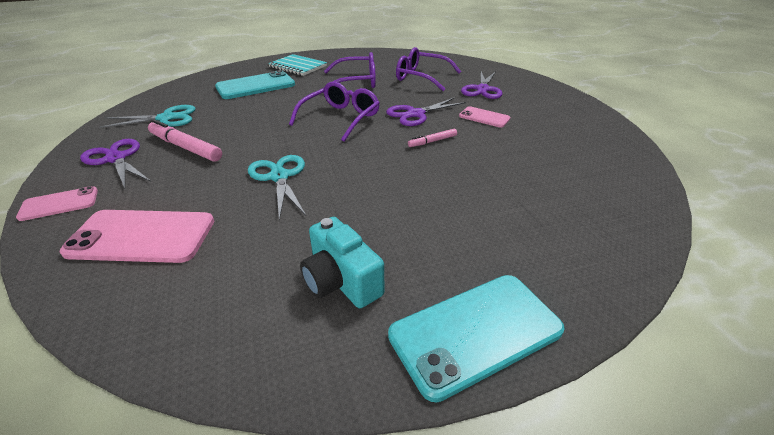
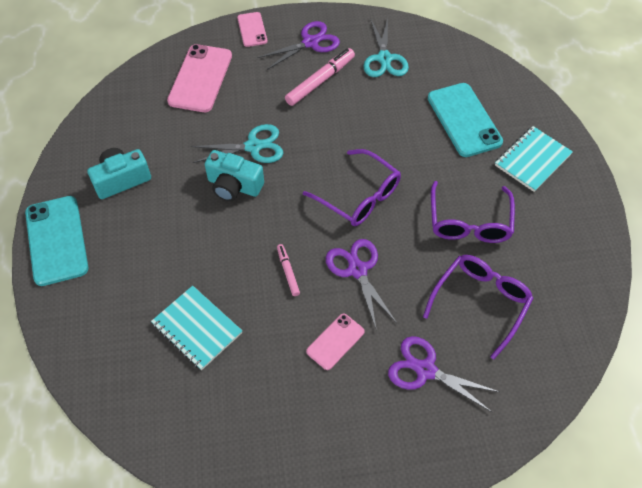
camera: 100 degrees right, 20 degrees up
(338, 182) = (234, 186): none -> turquoise camera
(521, 179) = (197, 328): none -> turquoise notebook

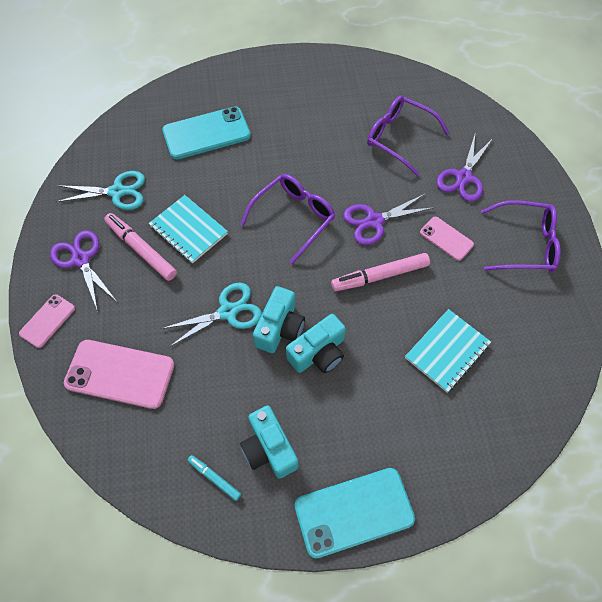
camera: 90 degrees left, 5 degrees up
(103, 144) = (214, 478): none -> turquoise marker
(205, 216) = (318, 353): none -> turquoise camera
(252, 29) = (47, 321): pink phone -> pink phone turned 45 degrees counterclockwise
(253, 146) = (228, 311): turquoise scissors -> turquoise scissors turned 75 degrees clockwise
(288, 272) = (380, 276): pink marker -> pink marker, size x1.83
(469, 222) = (321, 139): purple glasses -> purple glasses (525, 244)
(532, 160) = (256, 91): turquoise notebook -> turquoise notebook (188, 230)

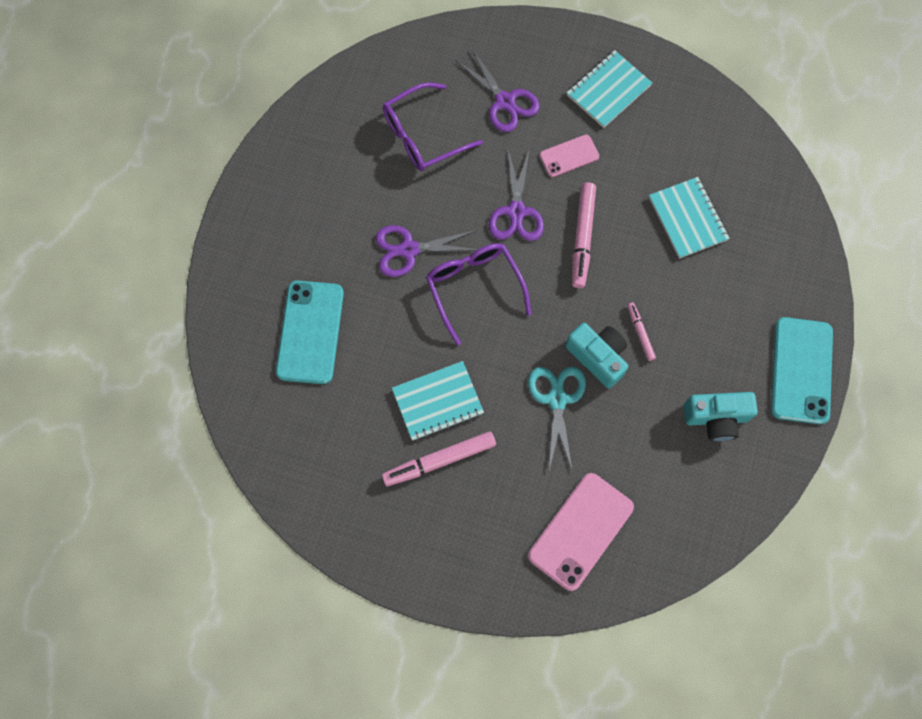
camera: 65 degrees left, 10 degrees up
(47, 321) = (484, 588): pink phone -> none
(81, 259) = (421, 530): purple scissors -> purple scissors (409, 250)
(117, 192) = (346, 461): turquoise scissors -> none
(214, 478) = (724, 478): turquoise marker -> none
(318, 353) = (640, 333): turquoise camera -> pink marker
(525, 244) = (608, 90): purple glasses -> turquoise notebook

